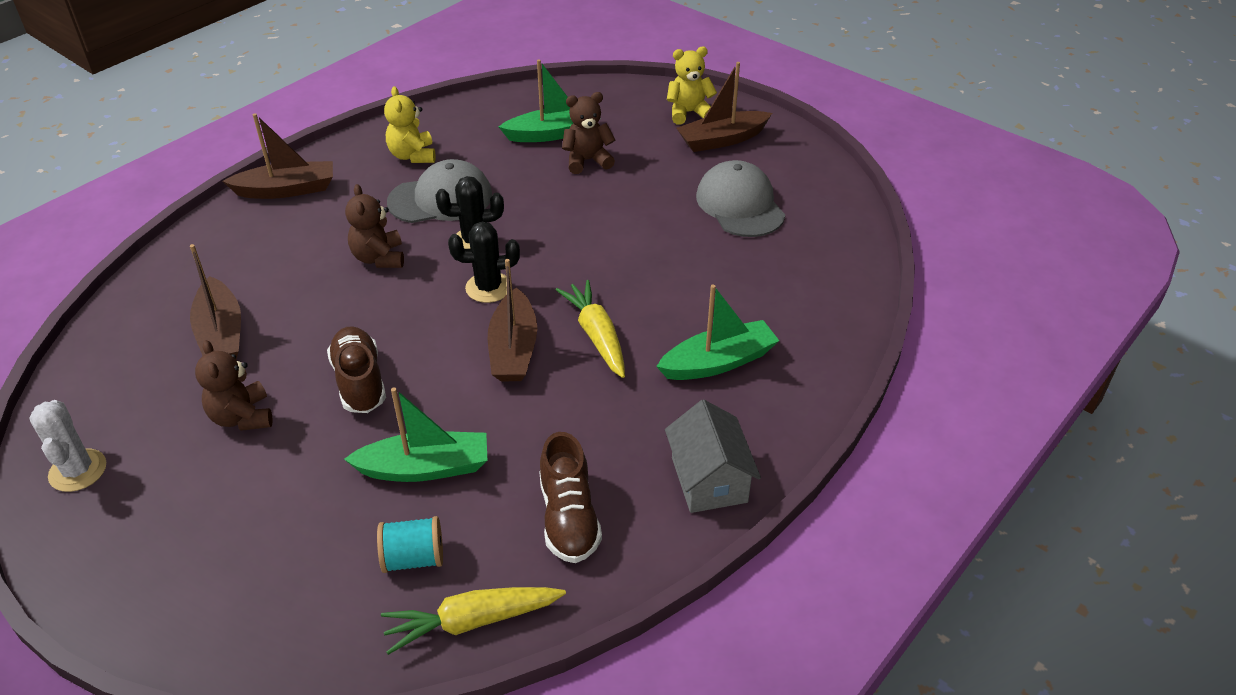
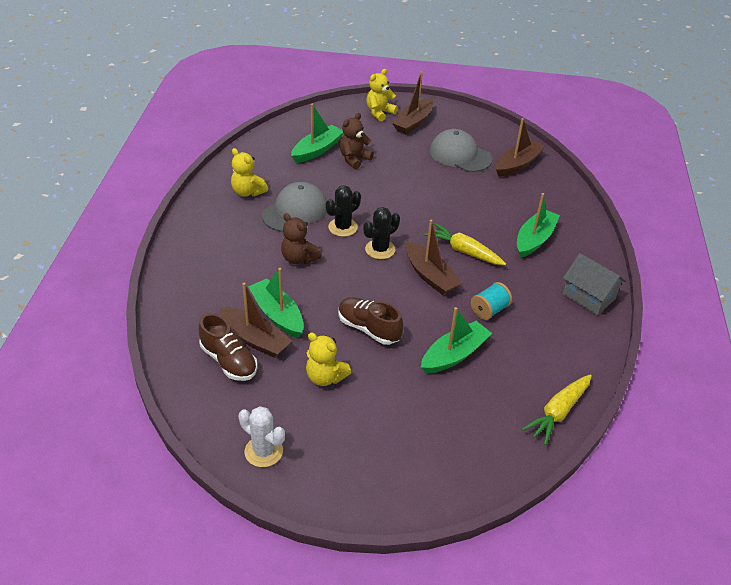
camera: 35 degrees left, 0 degrees up
(242, 417) = (325, 377): brown teddy bear -> yellow teddy bear
(277, 315) = (277, 315): none -> green boat
(287, 190) = (191, 241): brown boat -> brown boat (517, 164)
(414, 558) = (499, 399): turquoise spool -> turquoise spool (489, 310)
(569, 518) = (548, 344): brown shoe -> brown shoe (229, 361)

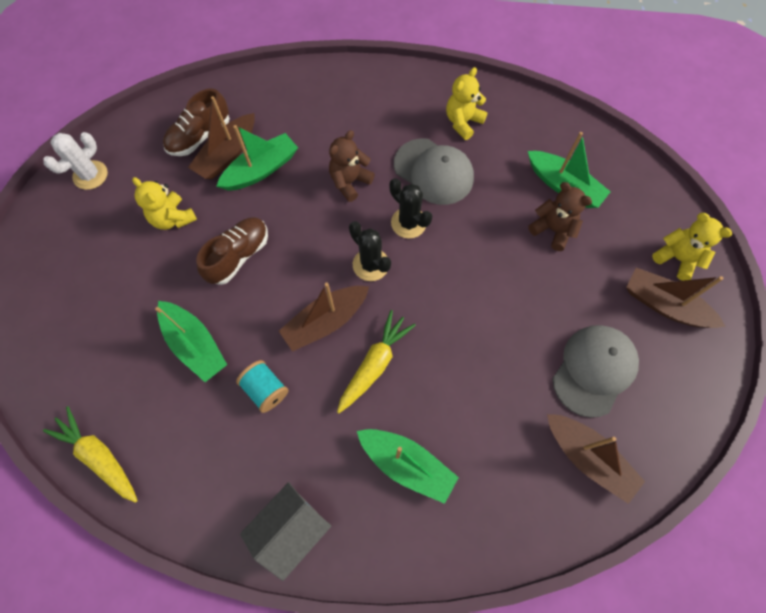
camera: 90 degrees right, 25 degrees up
(325, 377) = (173, 218): yellow teddy bear -> yellow teddy bear turned 75 degrees counterclockwise

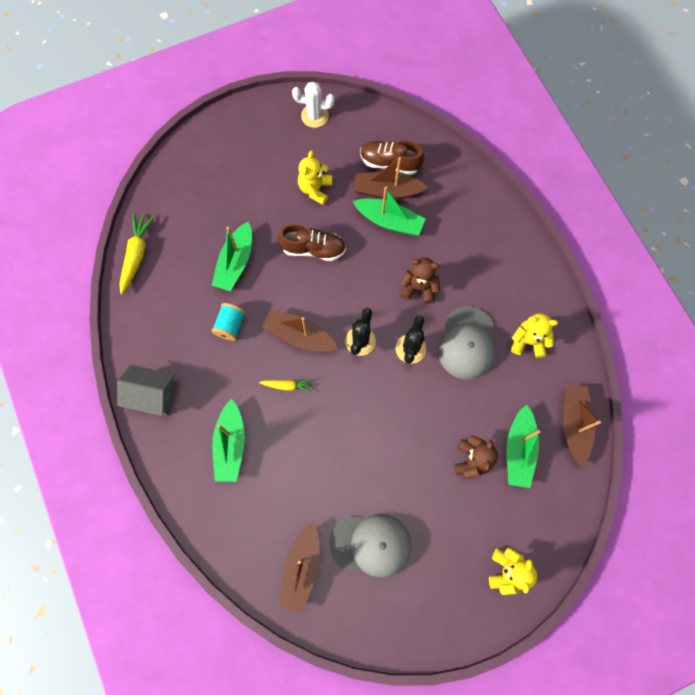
camera: 60 degrees right, 5 degrees up
(374, 364) = (287, 385): yellow carrot -> yellow carrot, size x0.58
(664, 305) = (458, 577): brown boat -> brown boat (574, 424)

